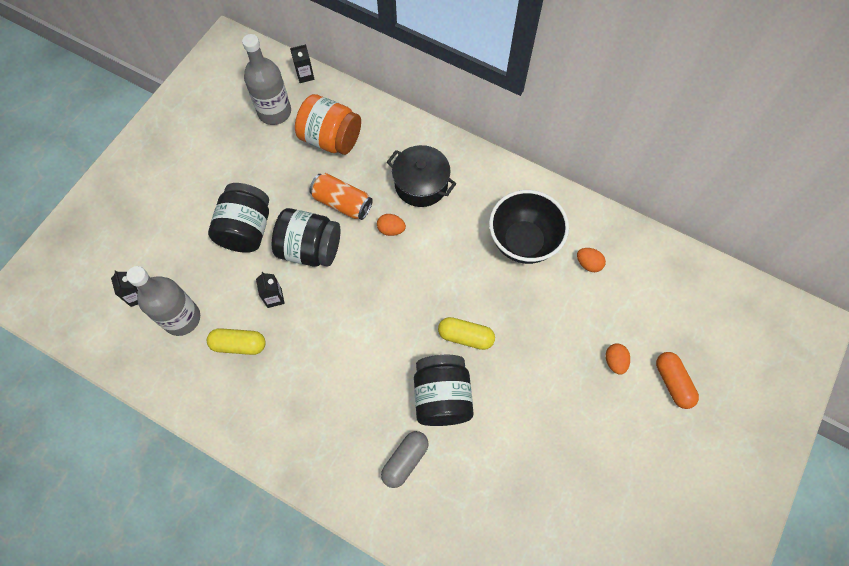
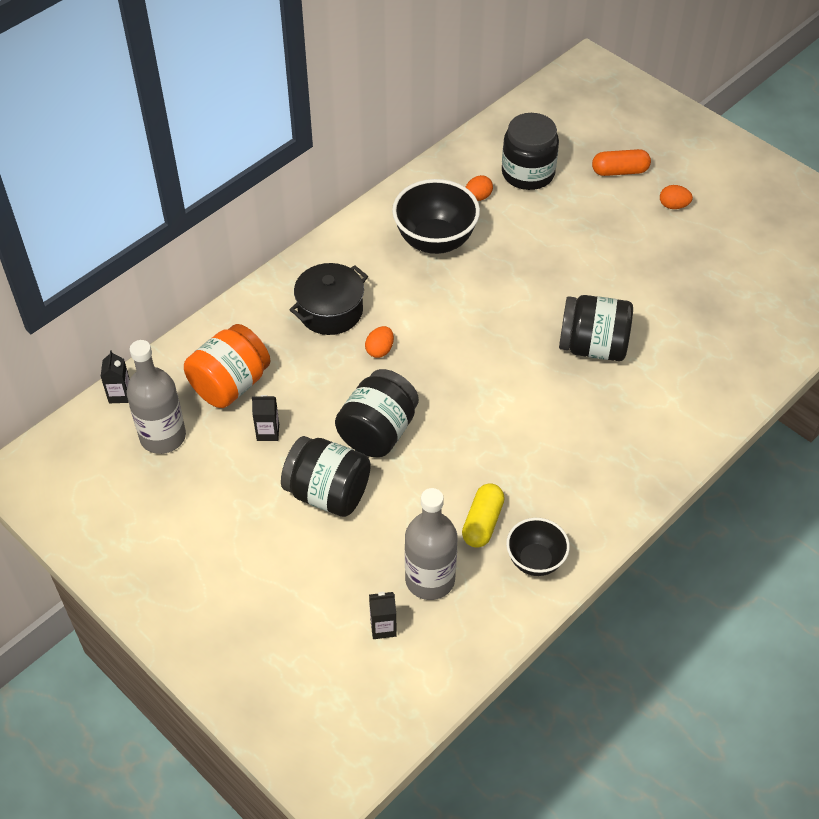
camera: 75 degrees left, 15 degrees down
(210, 392) = (535, 560): none -> black bowl
(274, 298) = (432, 478): black carton -> black carton (268, 432)
(342, 203) = (326, 389): orange can -> none
(405, 460) = (654, 391): grey capsule -> none
(465, 336) = (530, 312): yellow capsule -> none
(614, 361) = (588, 205): orange egg -> orange egg (673, 206)
(636, 299) = (528, 173): none -> black jar

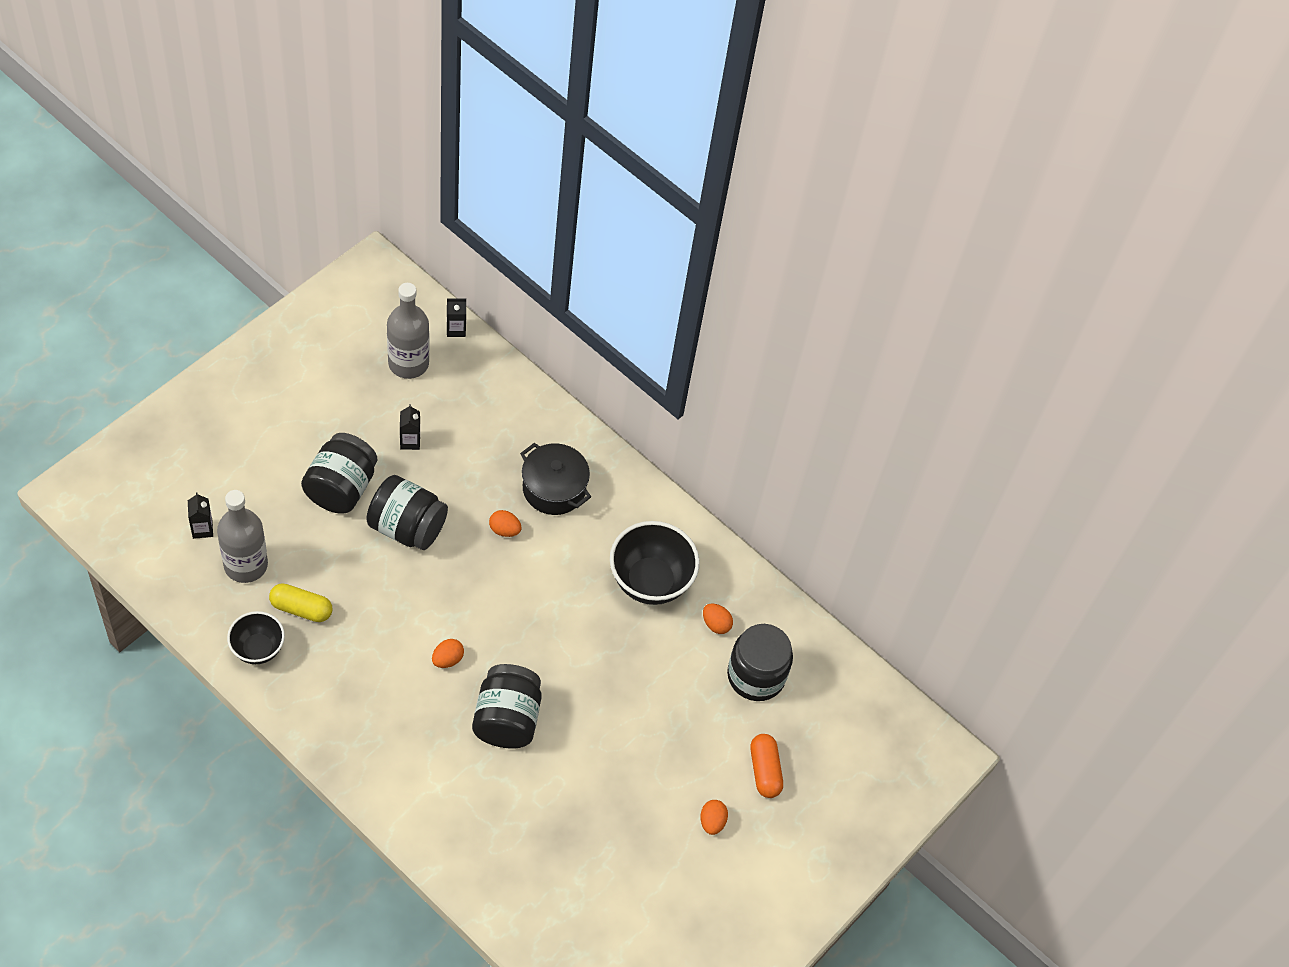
camera: 80 degrees right, 5 degrees up
(230, 384) = (465, 411): orange jar -> none
(532, 394) = (447, 659): none -> orange egg

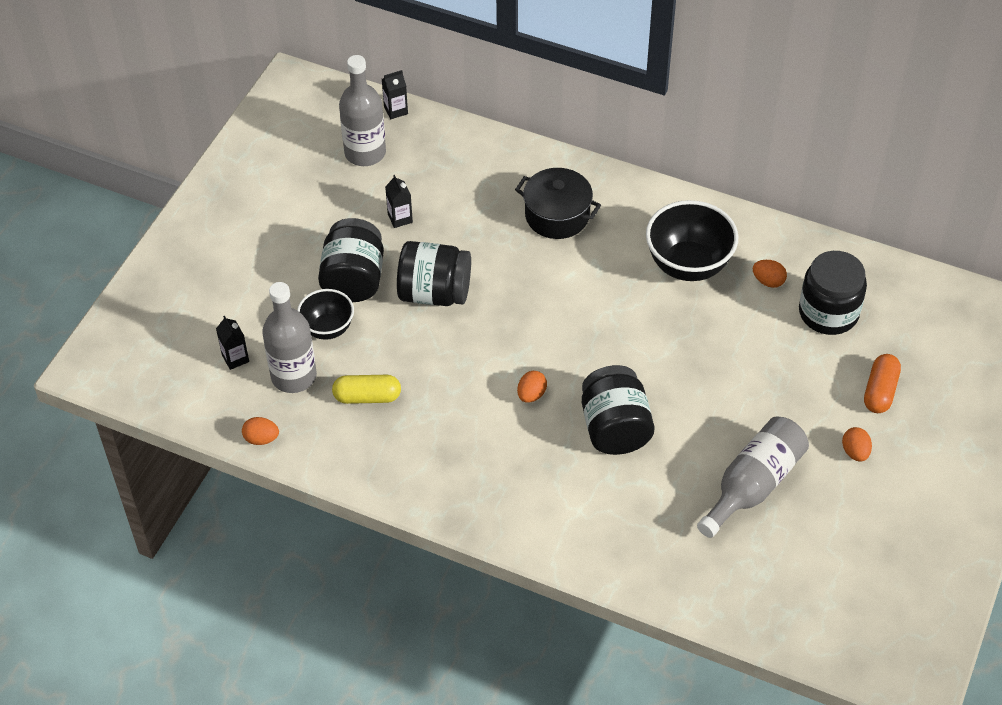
camera: 10 degrees left, 5 degrees down
(258, 649) = (342, 446): black bowl -> black bowl (328, 328)
(504, 530) = (528, 265): orange egg -> orange egg (261, 439)
(604, 819) = (753, 485): none -> grey bottle
(764, 771) = (880, 391): orange capsule -> orange capsule turned 45 degrees clockwise

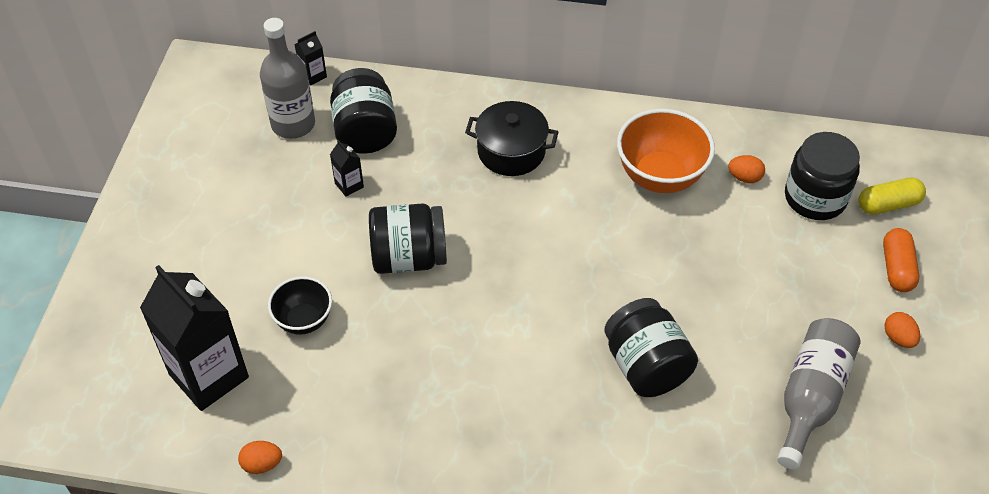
camera: 15 degrees left, 0 degrees up
(235, 358) = (209, 376): black carton -> black carton, size x2.41
(294, 376) = (280, 382): grey bottle -> none
(353, 279) = (317, 260): black jar -> black jar (365, 131)
(367, 397) = (369, 389): yellow capsule -> yellow capsule (888, 204)
(531, 395) = (546, 348): orange egg -> none
(688, 265) = (660, 176): black bowl -> orange bowl

